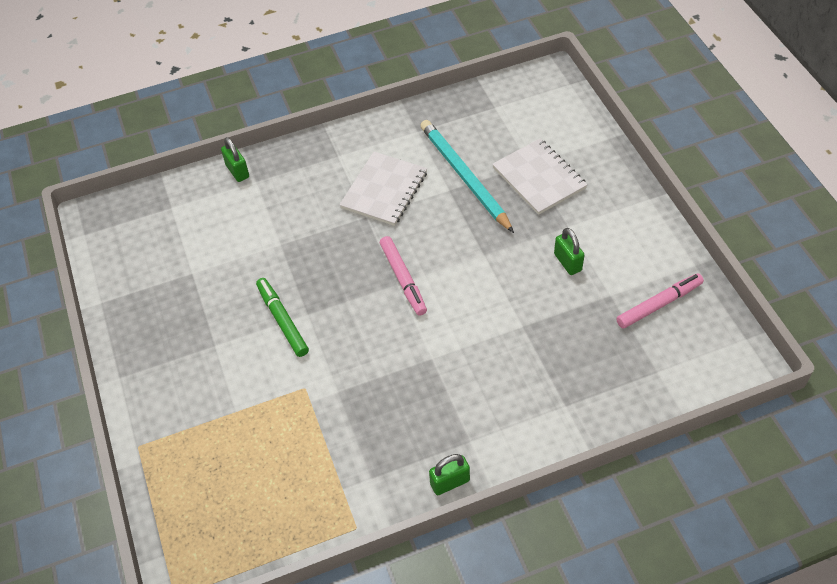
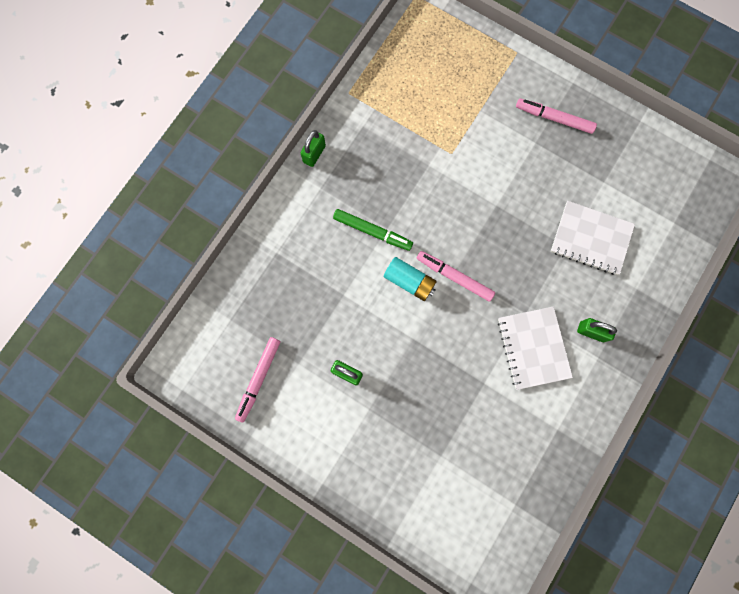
camera: 140 degrees right, 25 degrees up
(174, 355) = (554, 118): none -> pink marker
(237, 171) = (660, 288): green padlock -> green padlock (591, 331)
(282, 320) = (508, 189): green marker -> green marker (372, 231)
(448, 300) = (409, 281): none -> turquoise battery
(464, 177) = (482, 405): turquoise pencil -> none
(539, 178) = (423, 445): white notebook -> white notebook (591, 239)

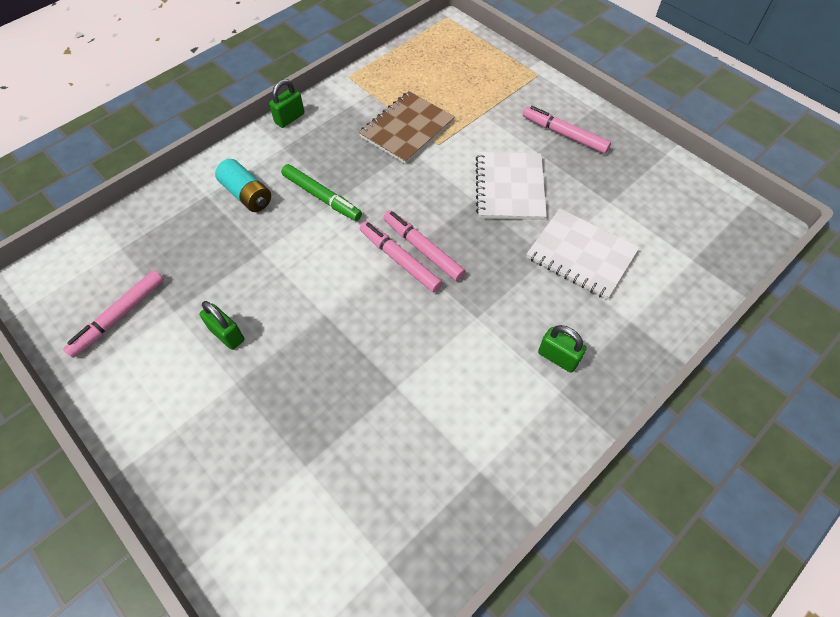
camera: 15 degrees right, 20 degrees down
(409, 281) = (344, 253): turquoise battery -> turquoise battery (247, 194)
(420, 143) = (407, 129): none -> brown notebook
(469, 262) = (422, 249): none -> pink marker
(533, 348) = (474, 359): white notebook -> white notebook (509, 187)

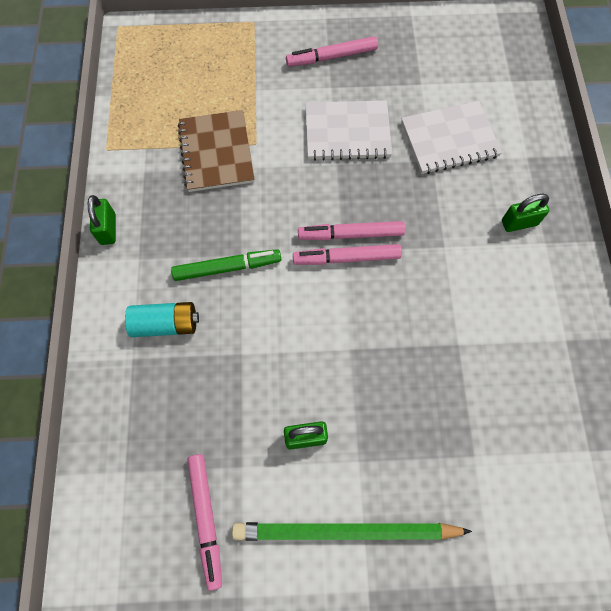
camera: 50 degrees left, 10 degrees up
(170, 412) = (345, 531): none -> green pencil
(509, 187) = (347, 132): white notebook -> white notebook turned 45 degrees counterclockwise

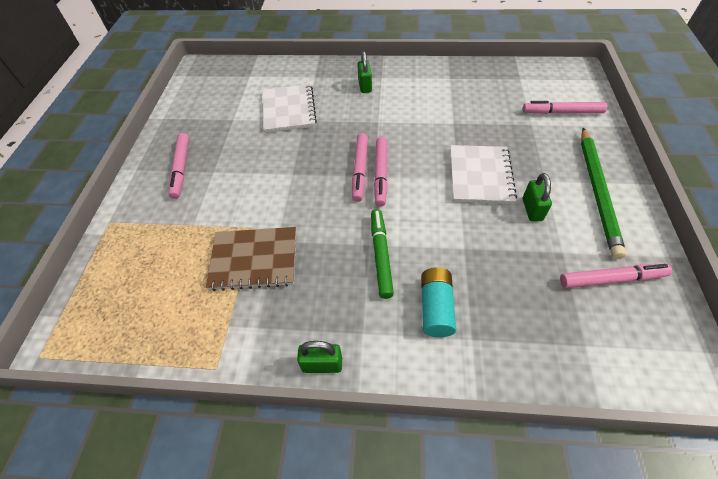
camera: 80 degrees left, 15 degrees down
(347, 132) = (263, 165): white notebook -> white notebook (480, 175)
(511, 509) = (562, 112): none -> pink marker

